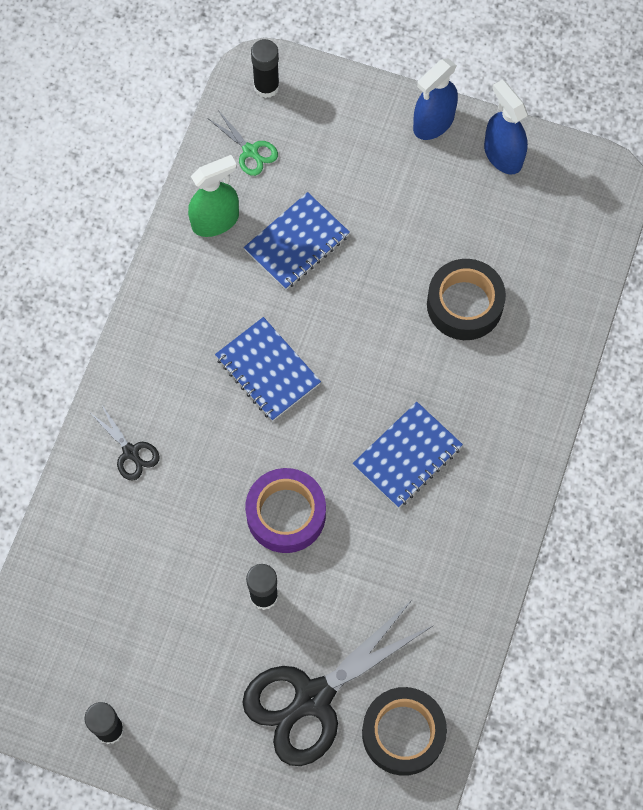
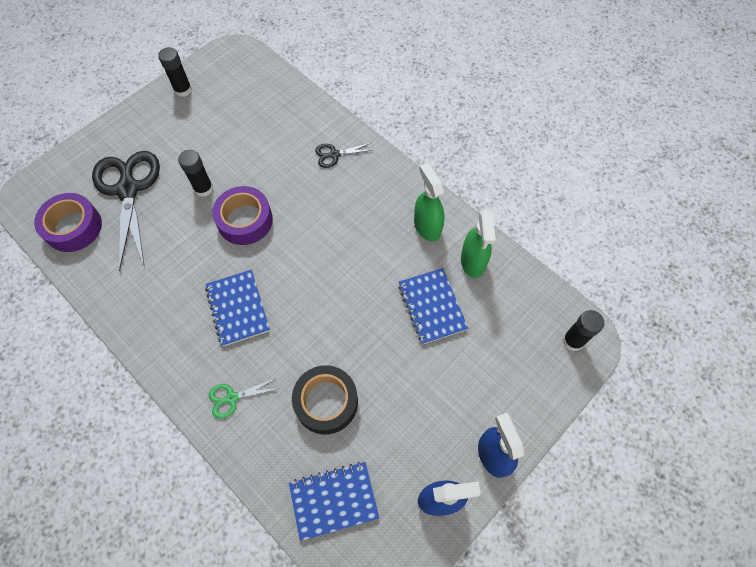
camera: 115 degrees right, 5 degrees down
(190, 290) = (427, 226): none -> green spray bottle
(251, 151) = (520, 306): green scissors -> green scissors (231, 398)
(267, 370) = (346, 249): blue notebook -> blue notebook (333, 500)
(403, 733) = (73, 227): black tape -> purple tape

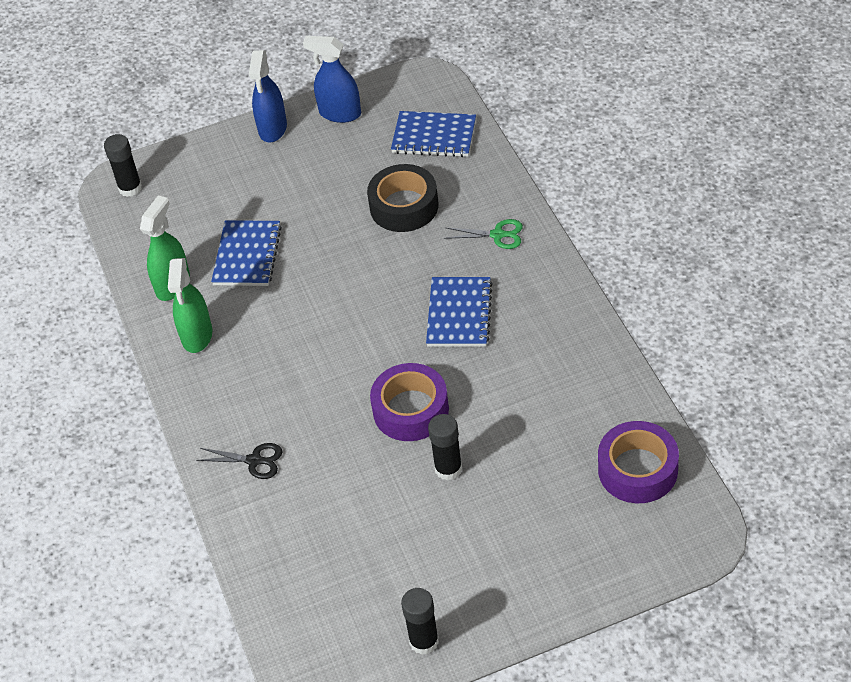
camera: 150 degrees left, 15 degrees down
(128, 188) = (551, 501): black scissors -> none

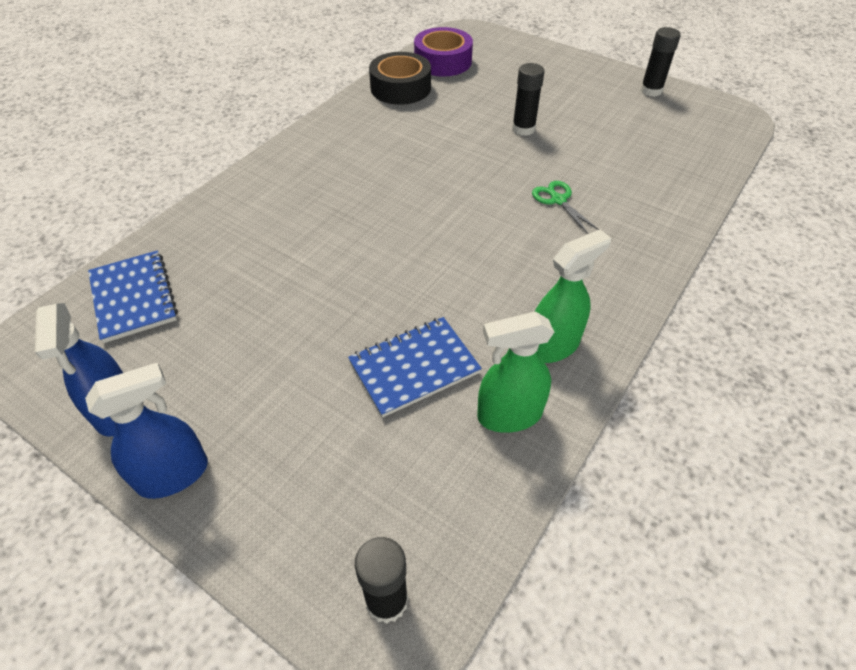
camera: 130 degrees left, 0 degrees up
(255, 461) = (630, 226): black scissors -> none
(404, 206) = (259, 272): black tape -> black tape (400, 88)
(411, 410) = (493, 166): purple tape -> none
(459, 314) = (374, 180): blue notebook -> none
(498, 235) = (263, 194): green scissors -> green scissors (558, 200)

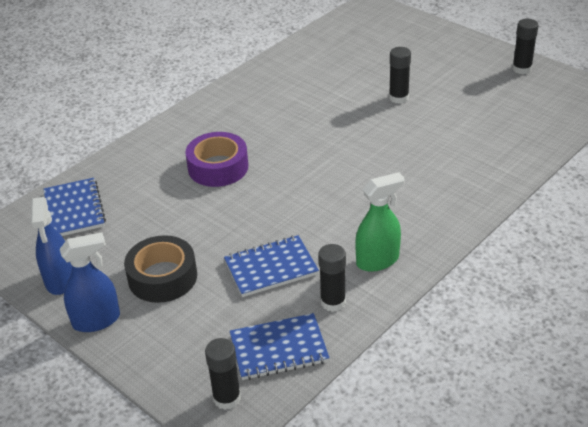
camera: 10 degrees right, 10 degrees down
(400, 88) = (301, 58): black tape -> black tape (162, 277)
(443, 61) = (343, 36): purple tape -> purple tape (218, 167)
(449, 501) = (279, 349): none -> blue notebook
(509, 415) = (333, 302): green spray bottle -> black glue stick
(558, 200) = (411, 156): green scissors -> none

